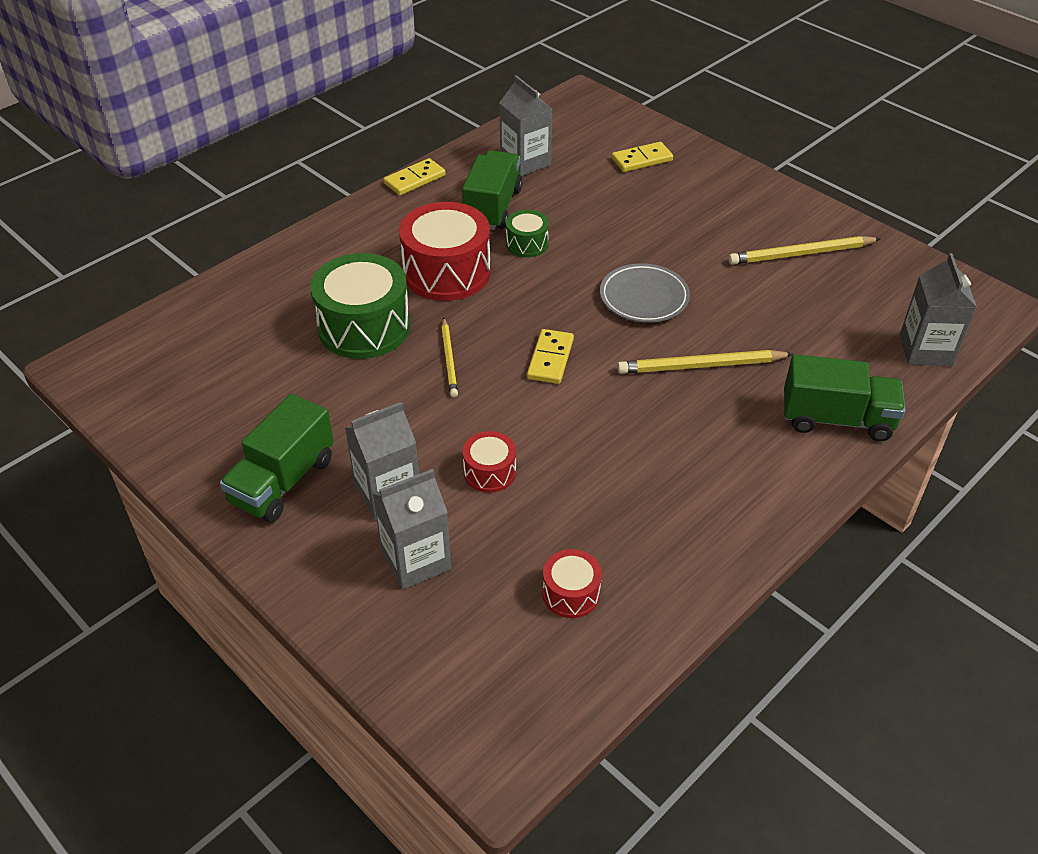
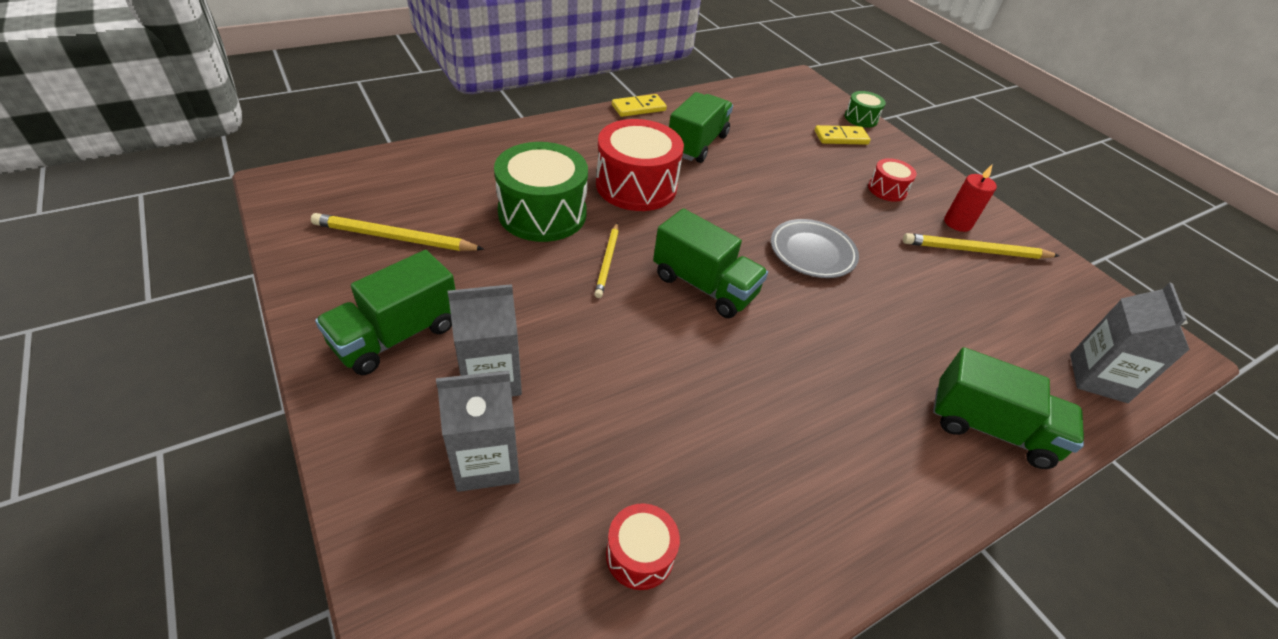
camera: 10 degrees right, 0 degrees up
(489, 472) = (603, 384): red drum -> red drum (887, 189)
(525, 162) = (738, 116): grey carton -> none
(527, 244) = (717, 180): green drum -> green drum (861, 118)
(550, 359) = (704, 286): yellow domino -> green truck
(701, 366) = (853, 332): yellow pencil -> yellow pencil (394, 238)
(779, 228) = (957, 223): none -> red candle

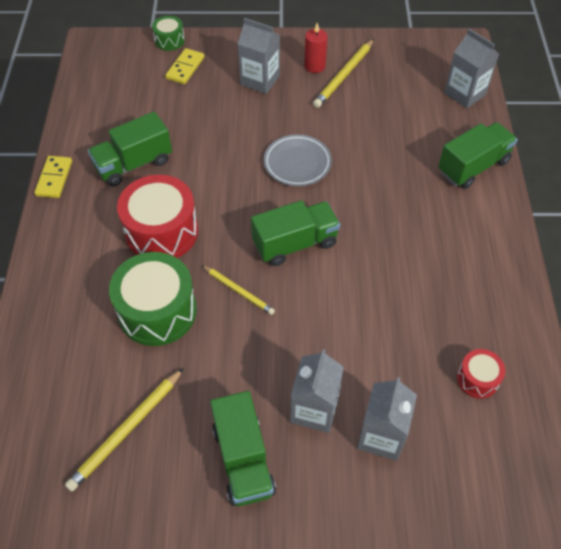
camera: 55 degrees left, 10 degrees up
(697, 144) = (134, 164): green truck -> green truck turned 90 degrees counterclockwise
(887, 189) = (260, 80): red drum -> grey carton

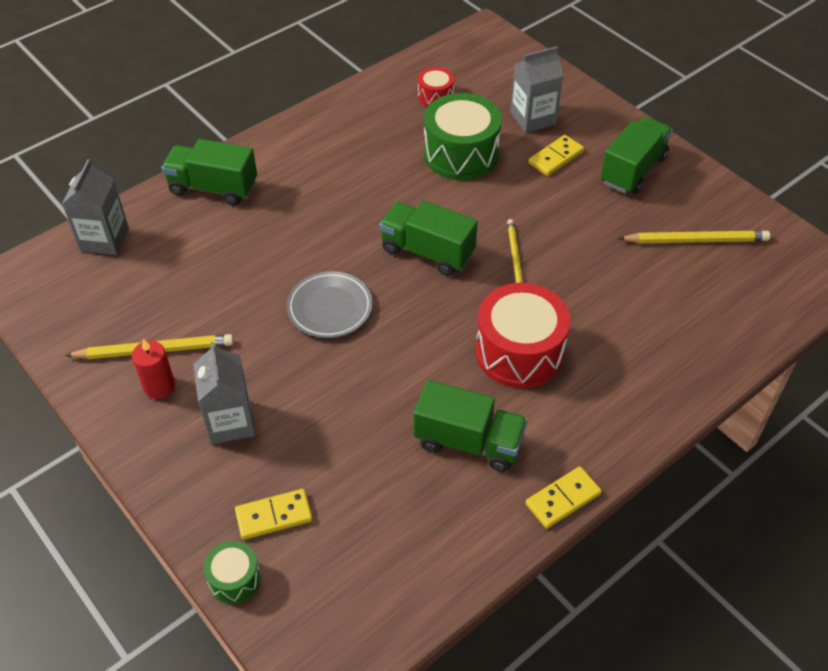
camera: 130 degrees left, 5 degrees down
(157, 311) = (593, 294): green drum -> green drum (461, 154)
(314, 409) = (555, 157): grey carton -> yellow domino

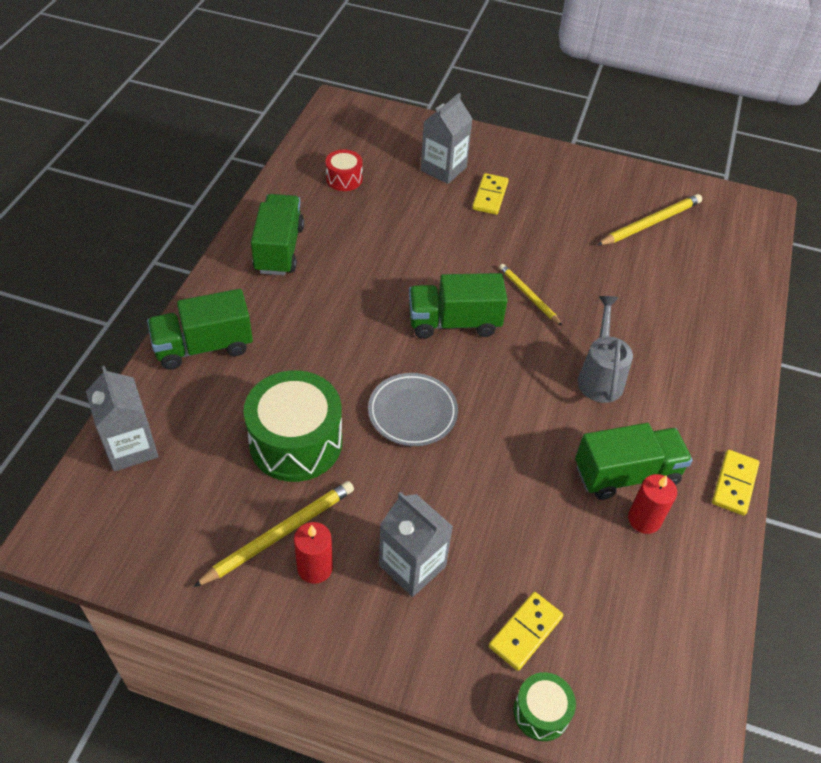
camera: 35 degrees left, 0 degrees up
(451, 485) = (644, 519): none -> red candle
(461, 154) = (409, 223): green drum -> green drum (296, 442)
(519, 352) = (600, 376): red drum -> grey watering can
(633, 170) = (557, 183): green truck -> green truck (279, 249)

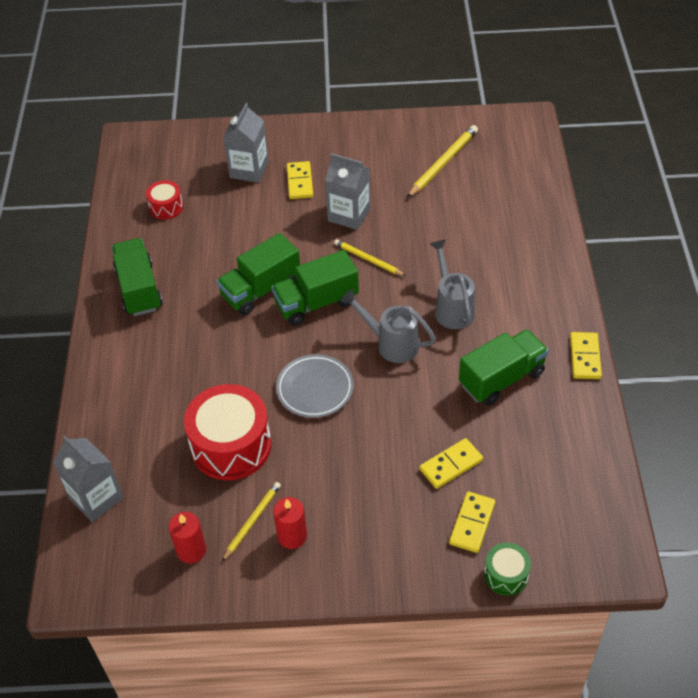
camera: 15 degrees left, 0 degrees up
(204, 346) = (115, 395): green truck -> green truck (261, 290)
(279, 534) = (252, 521): yellow pencil -> yellow pencil, size x0.64
(296, 442) = (231, 445): green drum -> red drum
(412, 566) = (367, 507): grey carton -> grey carton (349, 215)
(516, 392) = (390, 343): none -> grey watering can
(528, 553) = (451, 465): none -> yellow domino
(644, 519) = (528, 408): red candle -> red candle (191, 550)

